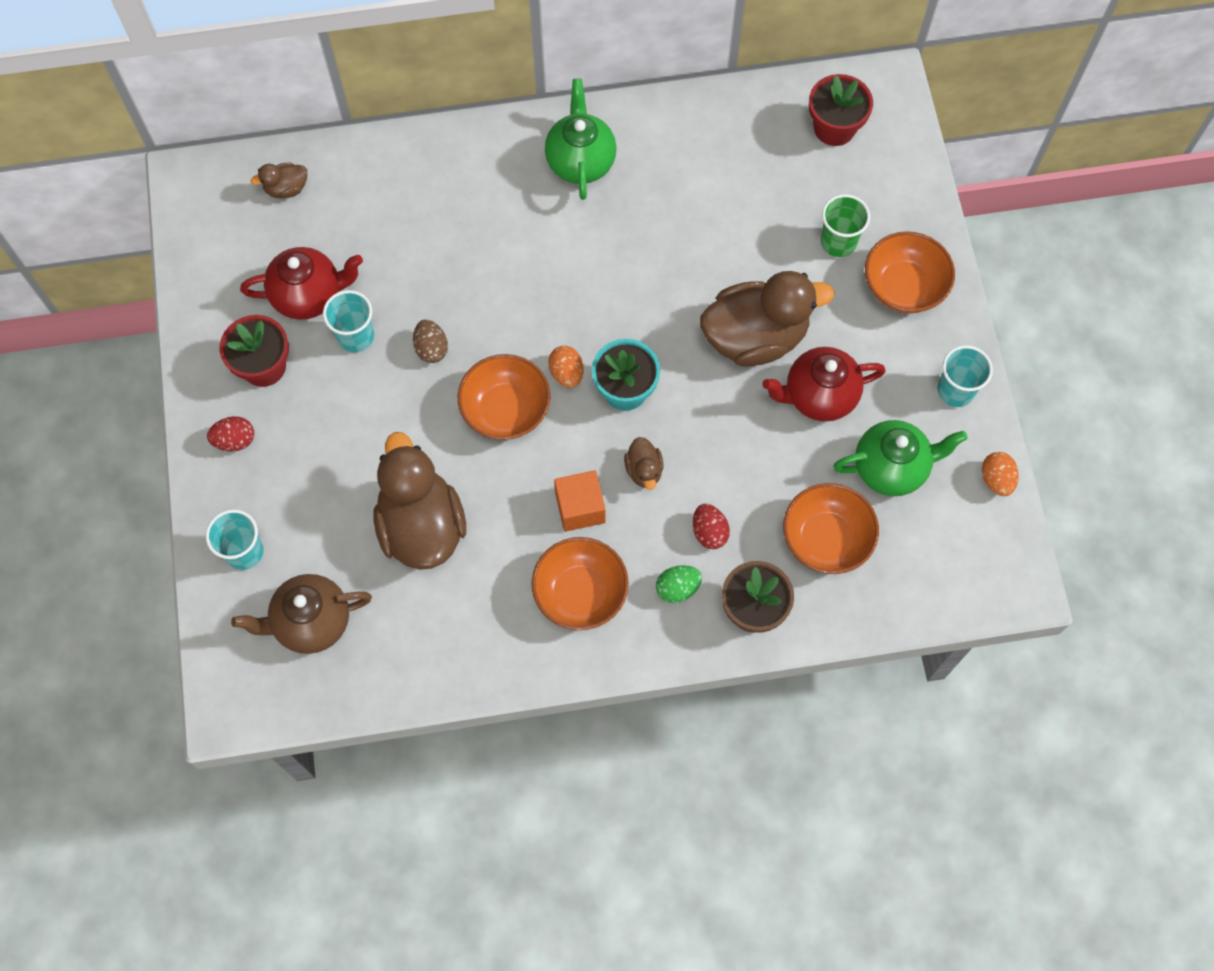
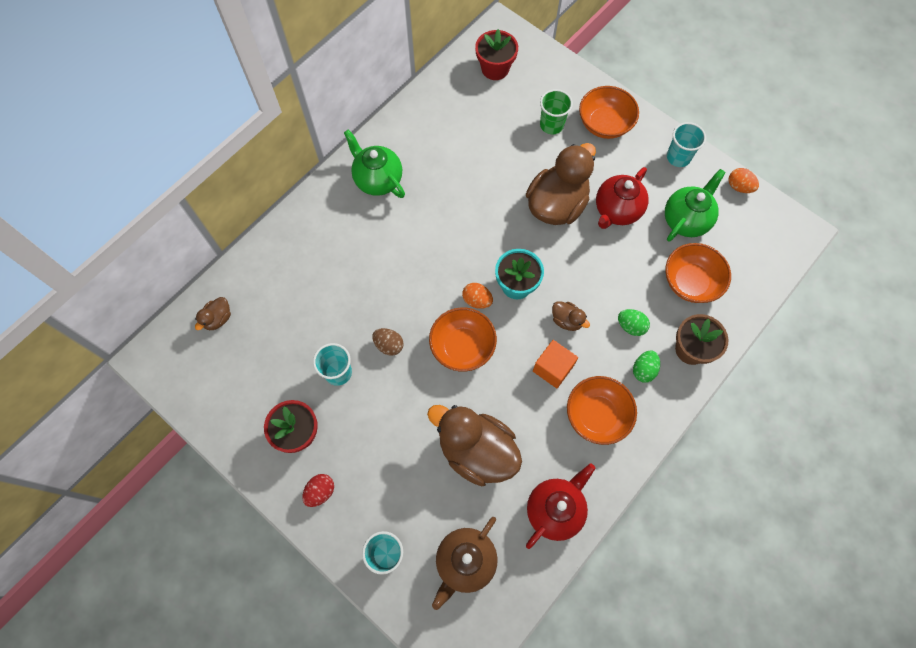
camera: 40 degrees left, 0 degrees up
(308, 295) = (288, 370): red teapot -> red teapot (555, 510)
(709, 532) = (631, 326): red egg -> green egg

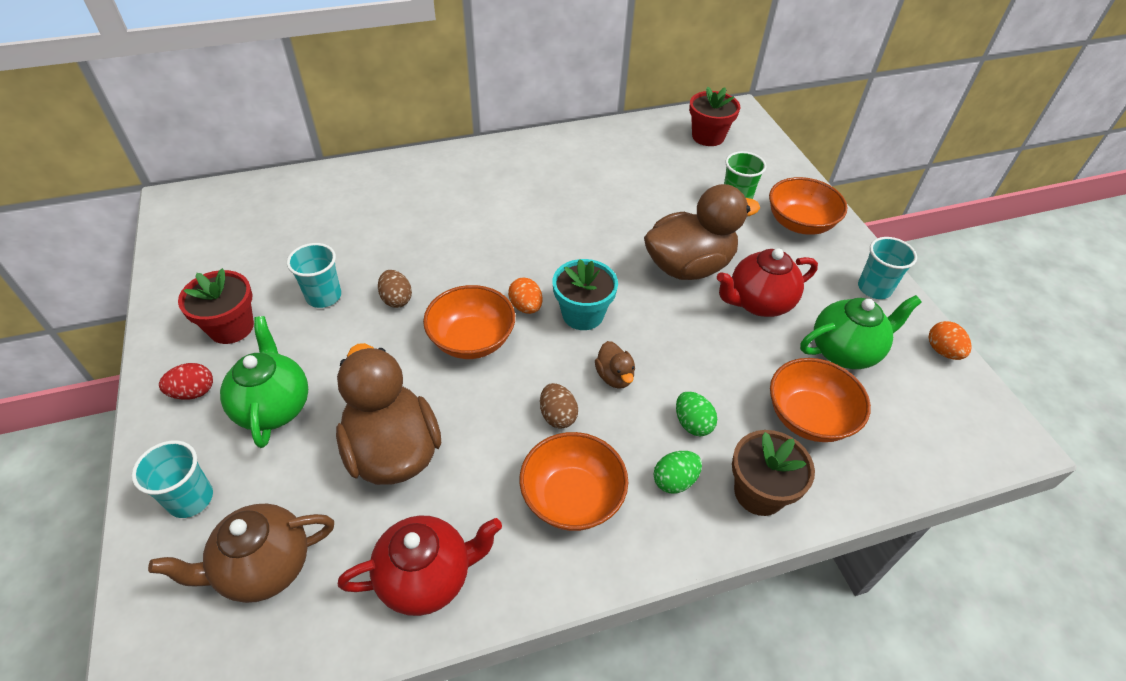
camera: 30 degrees right, 20 degrees down
(218, 319) = (264, 201): brown duck -> none
(378, 180) = (515, 168): green teapot -> green teapot (274, 407)
(553, 368) = (557, 416): orange cube -> brown egg

